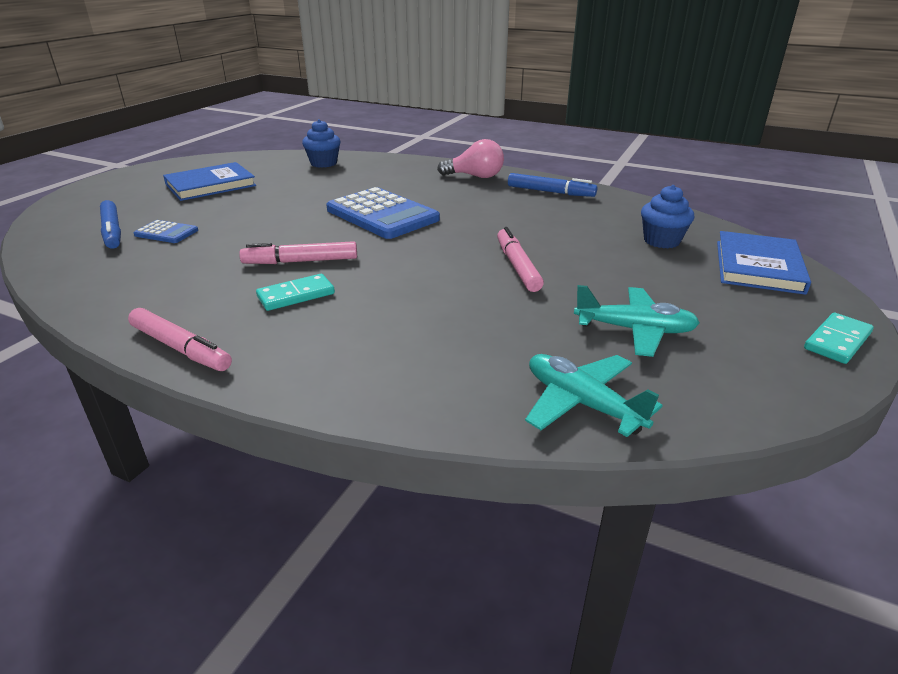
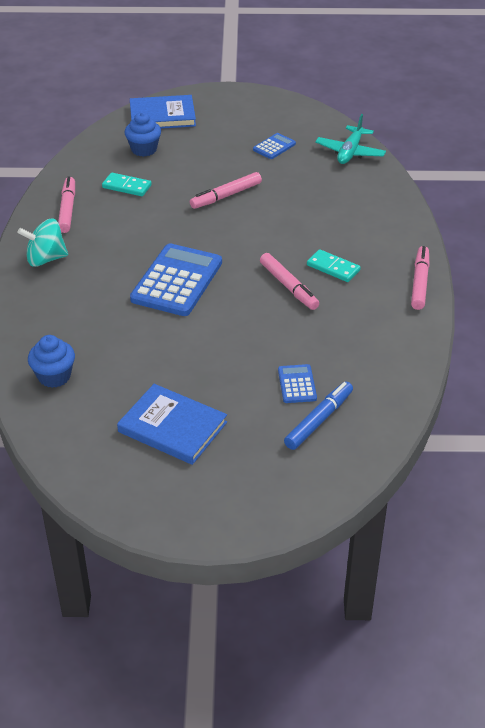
camera: 115 degrees left, 10 degrees up
(475, 176) = (46, 259): pink light bulb -> turquoise spinning top
(550, 192) = (67, 209): blue marker -> pink marker
(634, 330) = (274, 147): turquoise plane -> blue calculator
(837, 341) = (239, 95): turquoise domino -> turquoise domino (126, 186)

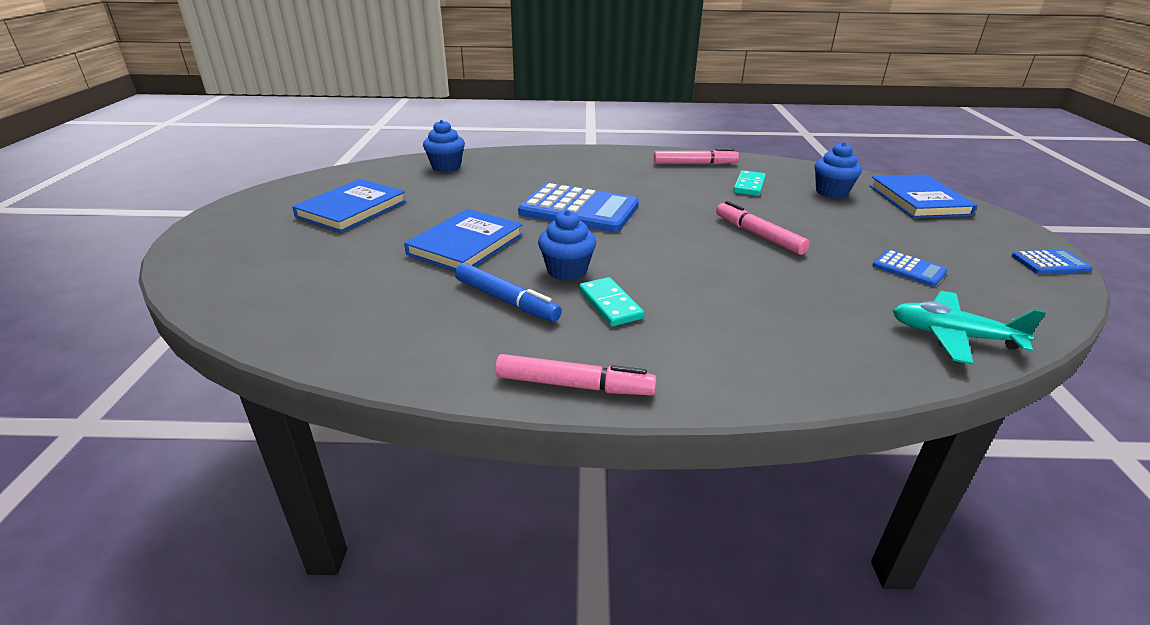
camera: 90 degrees right, 10 degrees down
(46, 259) = (612, 159): turquoise spinning top -> none
(248, 341) = (466, 244): none -> blue book
(288, 286) = (567, 271): pink marker -> blue cupcake
(297, 384) = (378, 270): blue calculator -> blue calculator (1050, 263)
(319, 420) = (308, 282): blue marker -> blue marker (506, 300)
(333, 268) = (610, 304): turquoise domino -> turquoise domino turned 60 degrees counterclockwise

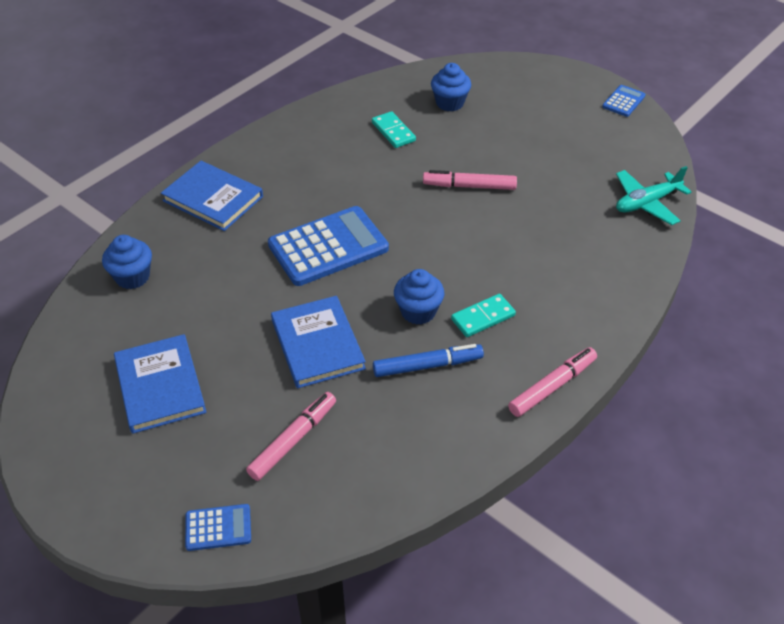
camera: 50 degrees left, 15 degrees up
(610, 304) = (483, 317): turquoise domino -> turquoise domino turned 45 degrees counterclockwise
(695, 164) = (320, 128): pink marker -> pink marker (293, 440)
(908, 269) = (574, 159): blue calculator -> blue calculator (218, 528)
(918, 200) = (505, 77): blue book -> blue book (213, 198)

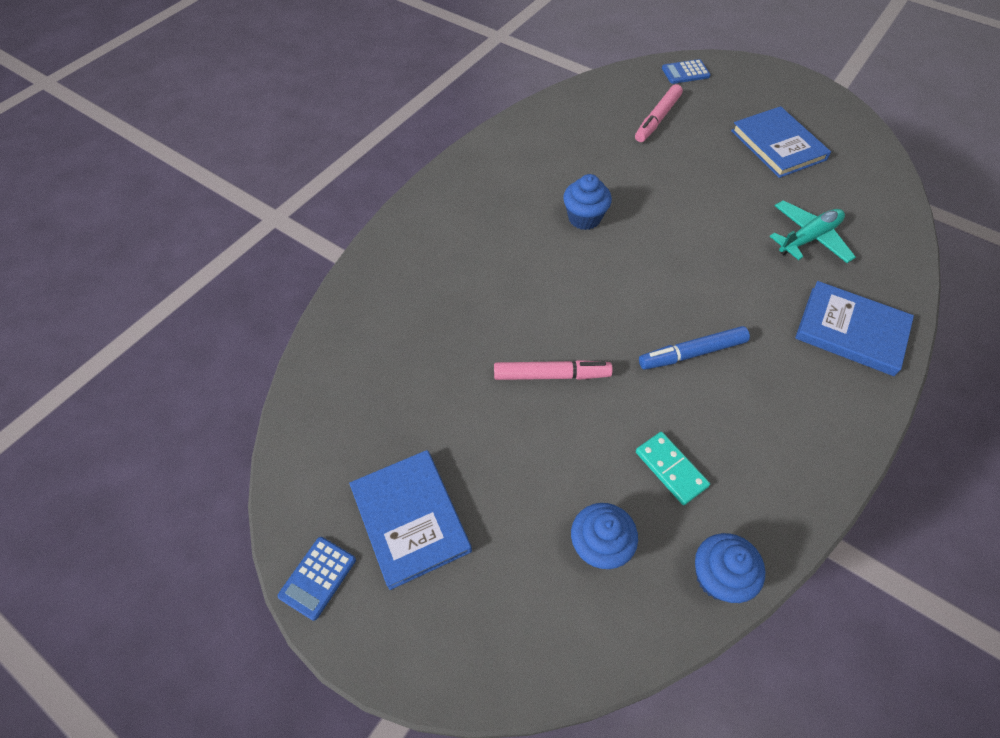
camera: 175 degrees right, 10 degrees up
(132, 277) = (869, 231): blue cupcake -> blue cupcake (718, 577)
(317, 344) = (666, 184): blue book -> blue book (410, 519)
(328, 247) = (693, 278): blue calculator -> none
(427, 366) = (567, 174): blue marker -> blue marker (692, 353)
(483, 317) = (523, 217): turquoise domino -> none
(552, 386) = (463, 166): pink marker -> none
(647, 203) = (335, 366): turquoise plane -> turquoise plane (808, 238)

